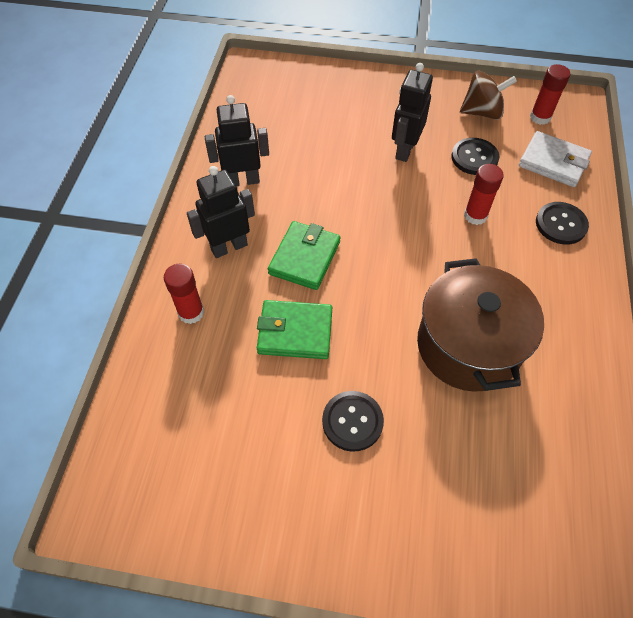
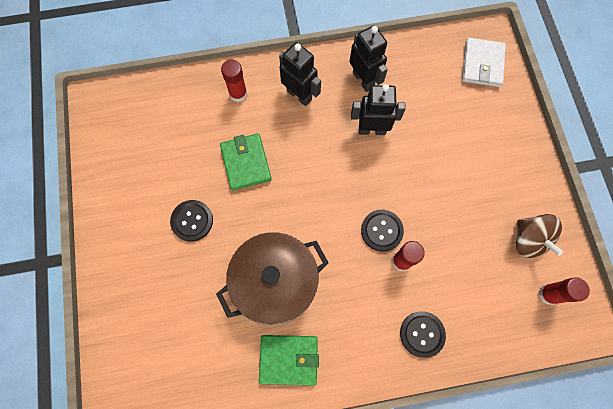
camera: 70 degrees right, 15 degrees up
(305, 258) = (309, 148): green wallet -> green wallet (289, 359)
(404, 150) = (450, 186): black robot -> black robot (372, 130)
(474, 158) = (467, 246): black button -> black button (381, 230)
(553, 162) = (494, 316): white wallet -> white wallet (482, 64)

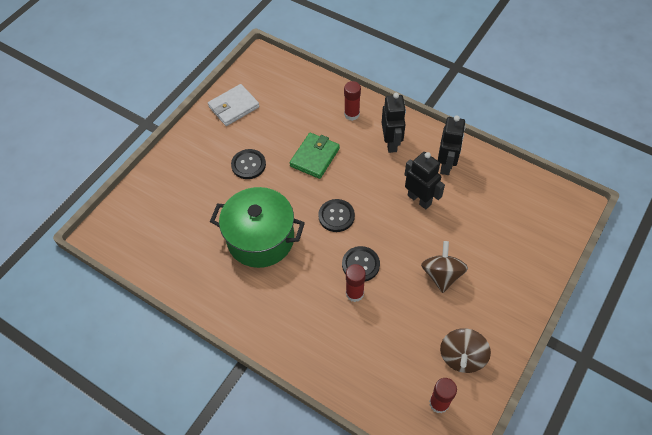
camera: 45 degrees right, 15 degrees down
(275, 283) = (260, 239): brown pot -> green pot
(289, 359) = (223, 288): green wallet -> none
(422, 334) = (321, 348): black button -> black button (336, 216)
(451, 183) = (442, 275): none -> brown spinning top
(482, 64) = (549, 218): white wallet -> white wallet (234, 107)

